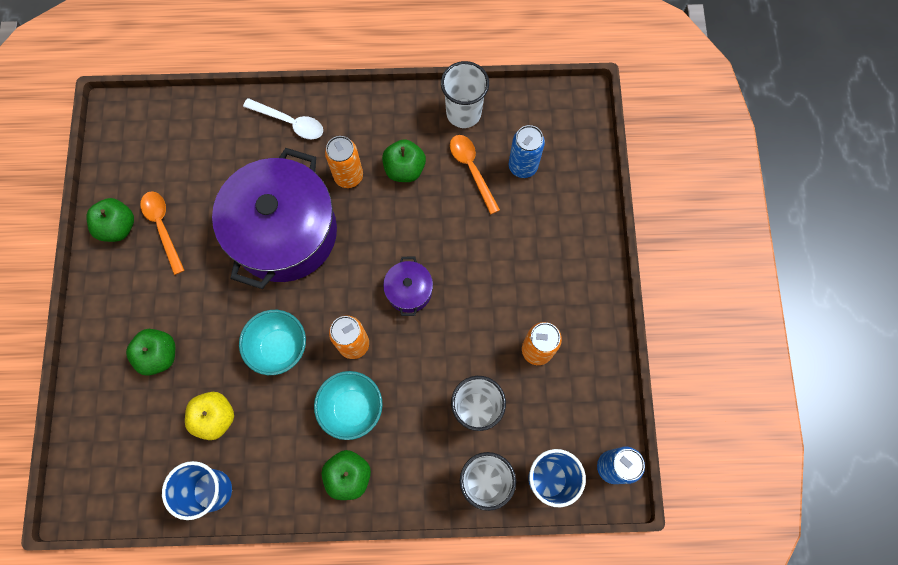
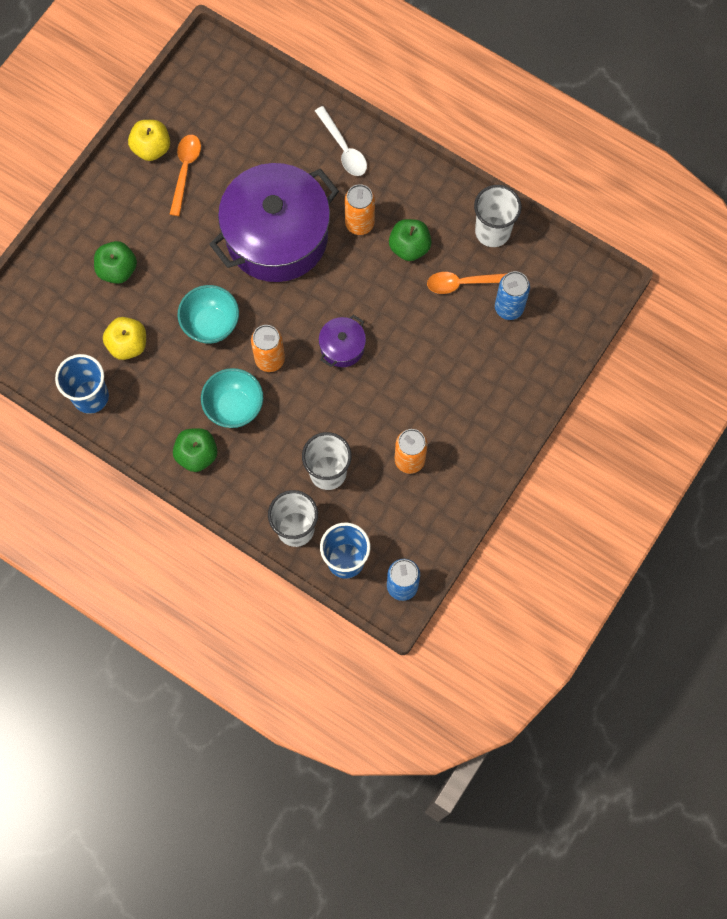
camera: 35 degrees right, 0 degrees up
(118, 227) = (151, 148): green apple -> yellow apple
(472, 169) = (464, 283): orange spoon -> orange spoon turned 105 degrees counterclockwise

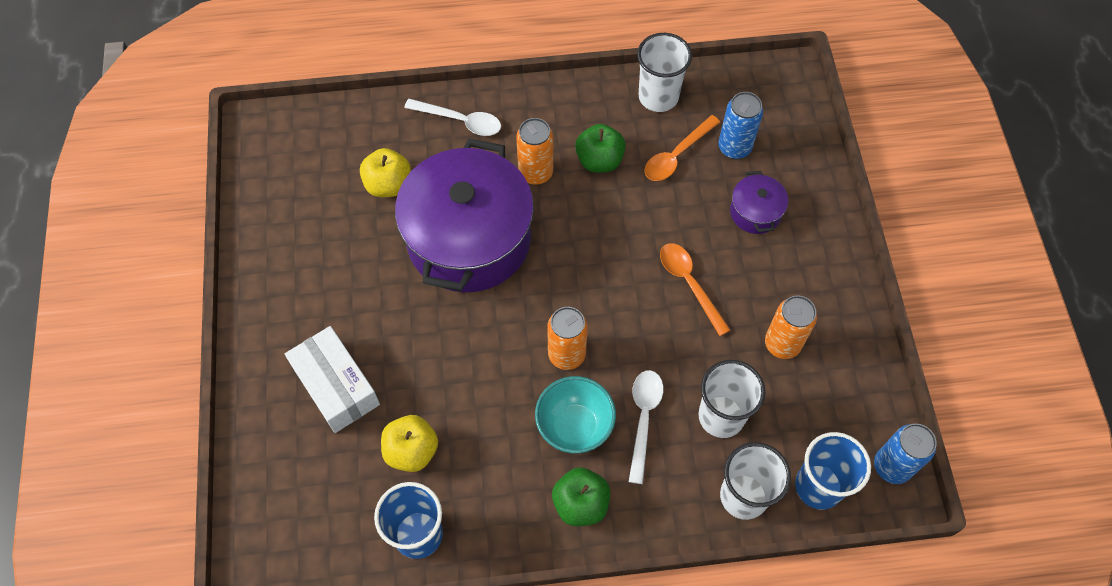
camera: 40 degrees left, 10 degrees down
(117, 269) = (336, 386): green apple -> white box
(151, 148) = (272, 248): yellow apple -> yellow apple (388, 185)
(185, 170) = (325, 244): orange spoon -> orange spoon (689, 284)
(211, 324) = (479, 366): turquoise bowl -> none
(279, 436) = (643, 419): none -> white spoon
(342, 347) = (623, 291): purple pot -> purple pot (755, 212)

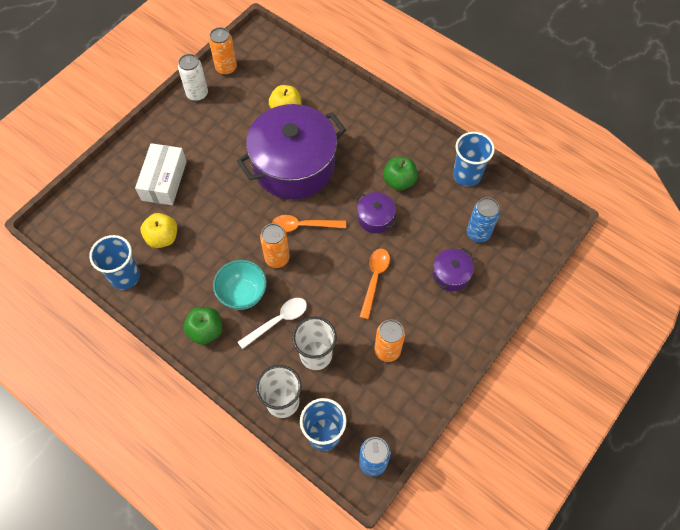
camera: 45 degrees right, 0 degrees up
(258, 253) = (197, 94): none -> white can
(460, 121) = (353, 107): white spoon -> none
(535, 173) = (360, 161): orange can -> orange can (226, 68)
(619, 220) = (375, 218): none -> purple pot
(658, 97) = (467, 175): white cup -> blue cup
(676, 155) = (442, 211): orange spoon -> orange spoon (303, 225)

